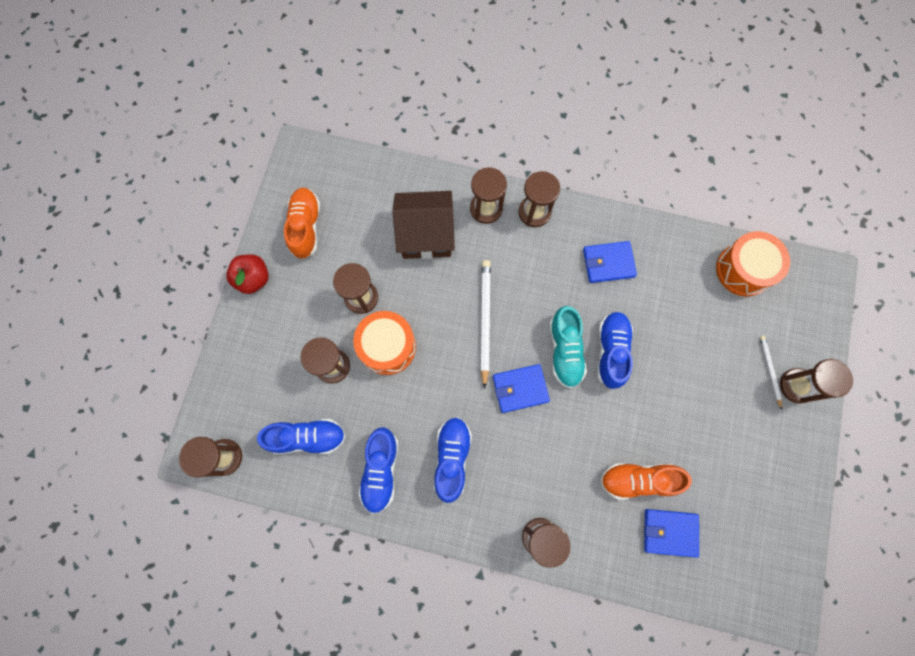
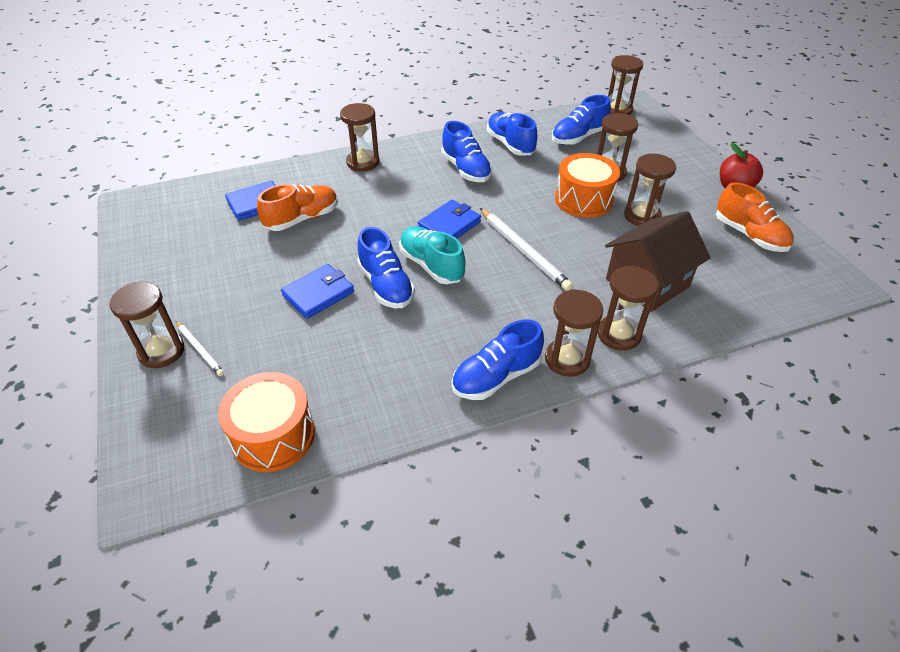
camera: 145 degrees right, 30 degrees down
(587, 228) = (496, 377): none -> blue shoe
(608, 263) = (445, 355): blue wallet -> blue wallet (318, 294)

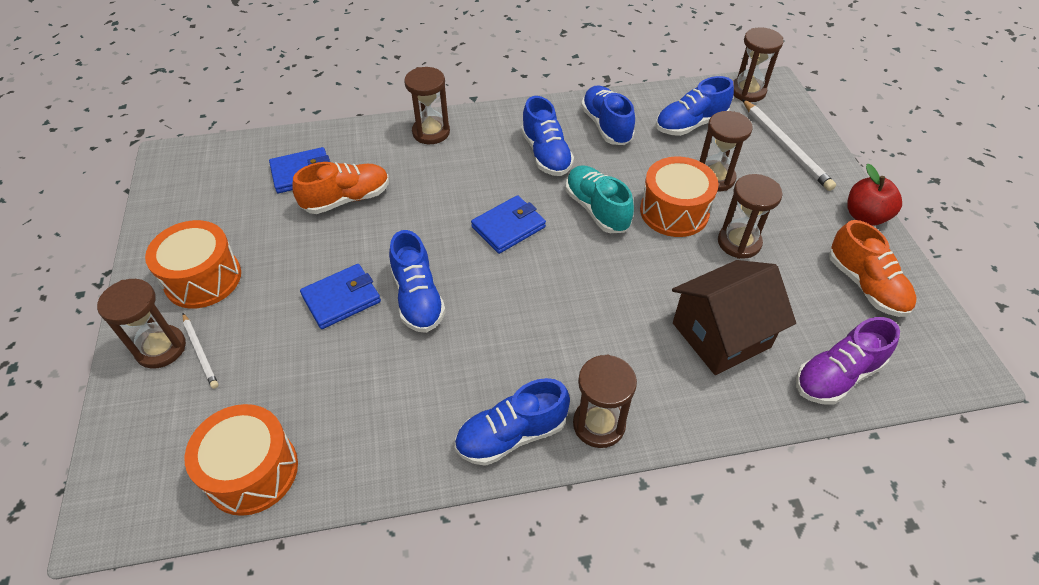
camera: 10 degrees right, 5 degrees up
(187, 293) = (203, 278): none -> orange drum
(431, 265) = (475, 278): turquoise shoe -> turquoise shoe (597, 209)
(524, 251) = (585, 272): white pencil -> white pencil (785, 147)
(618, 334) = (668, 400): brown hourglass -> none
(746, 300) = (837, 376): none -> purple shoe

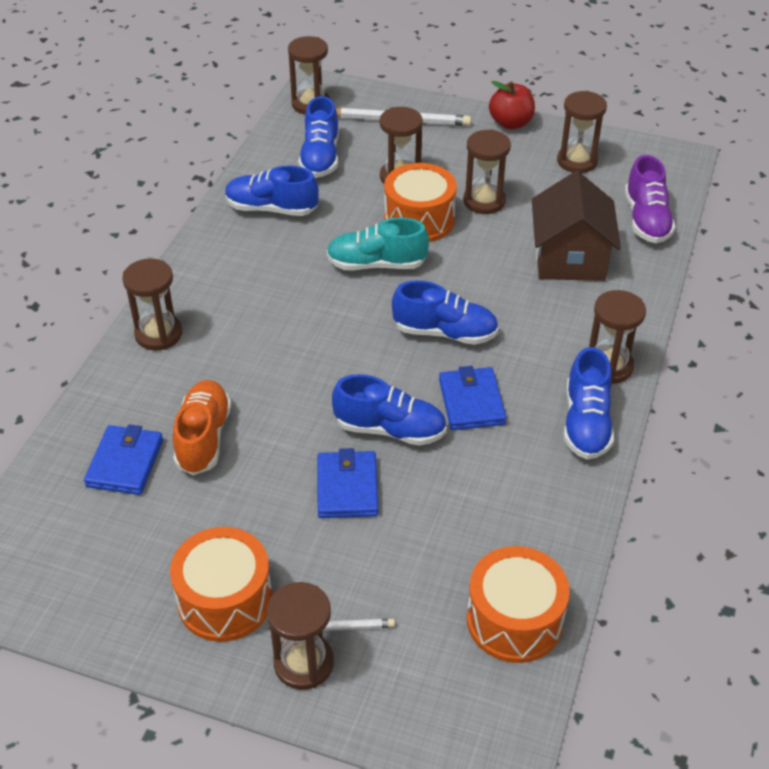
camera: 60 degrees left, 5 degrees down
(508, 227) = (349, 331): blue wallet -> blue wallet (471, 402)
(546, 154) = (273, 265): blue shoe -> blue shoe (445, 332)
(865, 285) = (577, 161): orange shoe -> brown hourglass

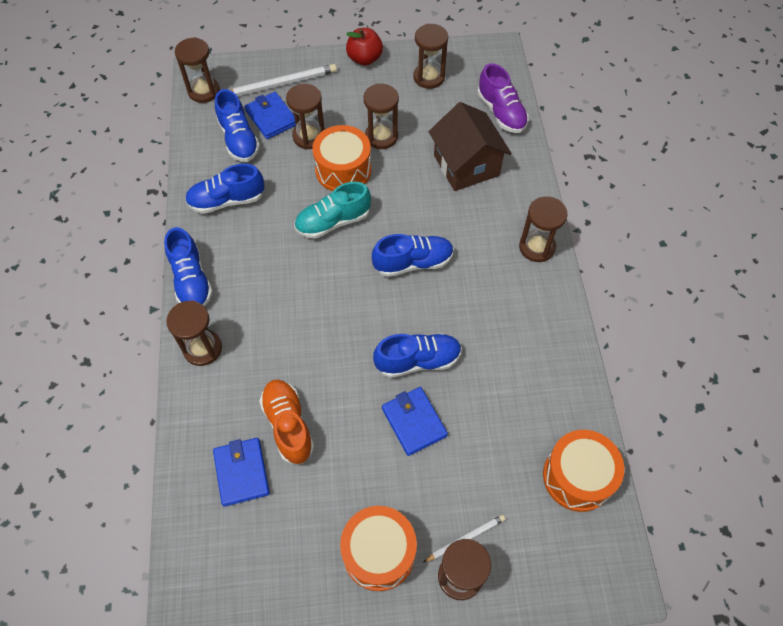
camera: 25 degrees left, 15 degrees up
(471, 402) = (461, 314): blue wallet -> blue wallet (271, 117)
(586, 423) = (545, 300): blue shoe -> blue shoe (191, 280)

